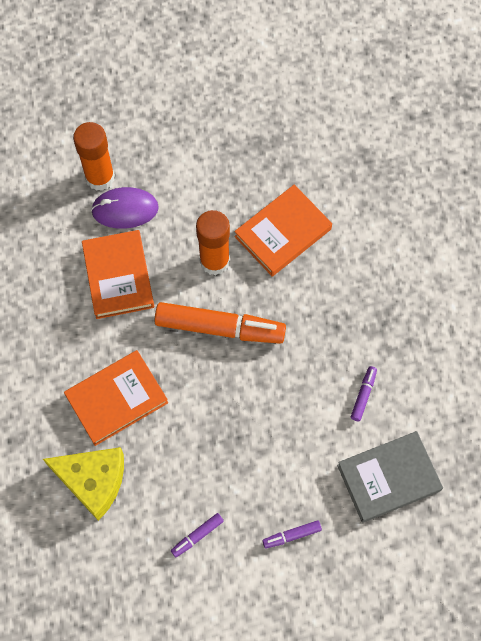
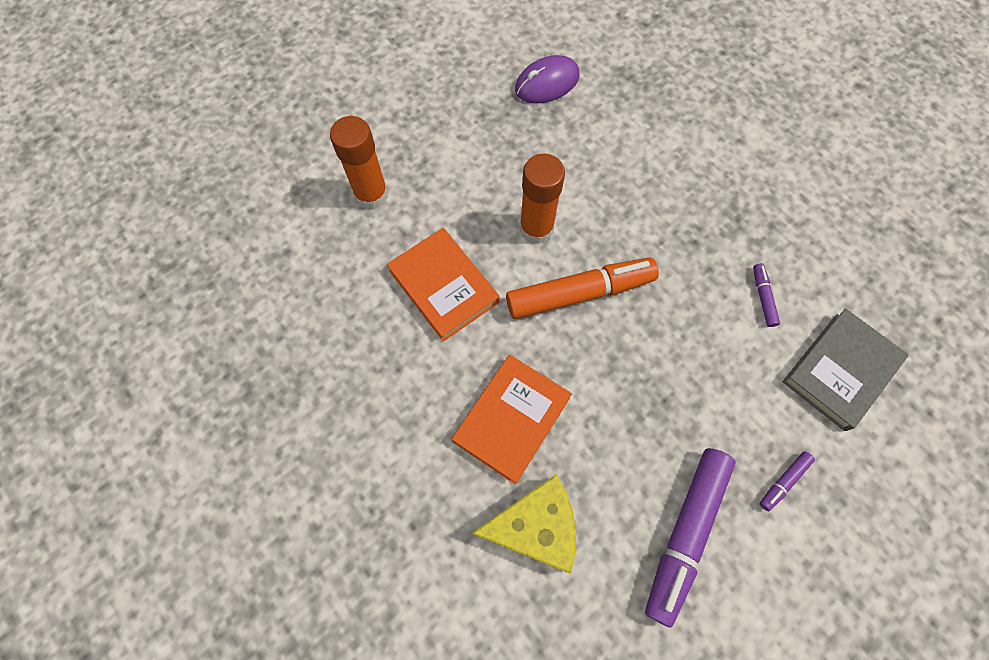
camera: 25 degrees left, 0 degrees up
(125, 209) = (415, 215): purple mouse -> purple mouse (547, 83)
(197, 536) = (685, 533): purple marker -> purple marker, size x2.30
(283, 233) = (589, 173): orange book -> none

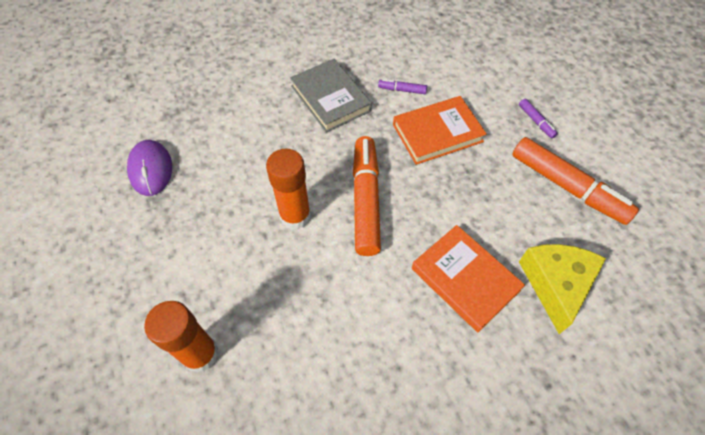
camera: 75 degrees left, 10 degrees down
(444, 286) = (326, 306): orange book -> orange book (437, 133)
(685, 533) = (567, 186): purple marker -> orange marker
(840, 371) = (465, 68): grey book -> grey book (330, 98)

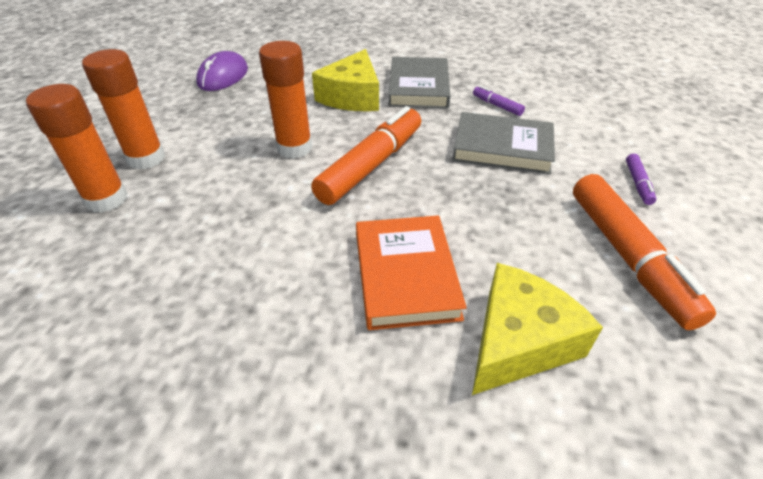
camera: 35 degrees right, 15 degrees down
(186, 297) = (146, 158): none -> orange glue stick
(288, 136) = (352, 96): none -> yellow cheese
(437, 133) = (502, 148): orange book -> grey book

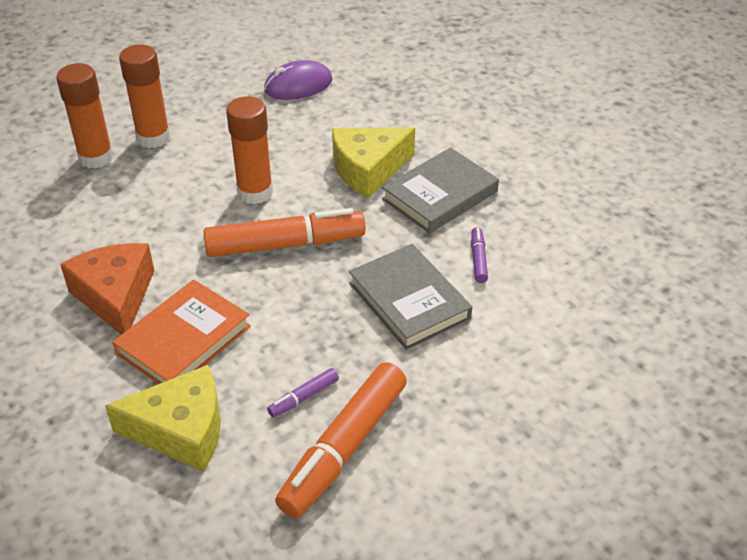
camera: 45 degrees right, 0 degrees up
(293, 286) = (115, 296): none -> orange cheese
(638, 183) = (464, 411): purple marker -> purple marker (304, 397)

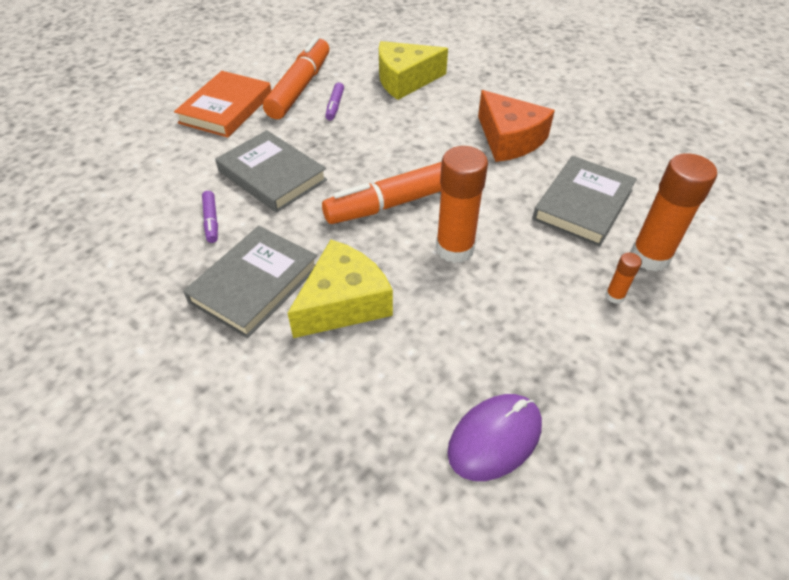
camera: 165 degrees right, 5 degrees up
(107, 208) = (583, 205): none -> grey book
(153, 137) = (614, 296): orange glue stick -> orange glue stick, size x0.46
(184, 340) = (436, 122): orange book -> orange book (226, 108)
(304, 397) = (335, 106): purple marker -> purple marker turned 150 degrees clockwise

